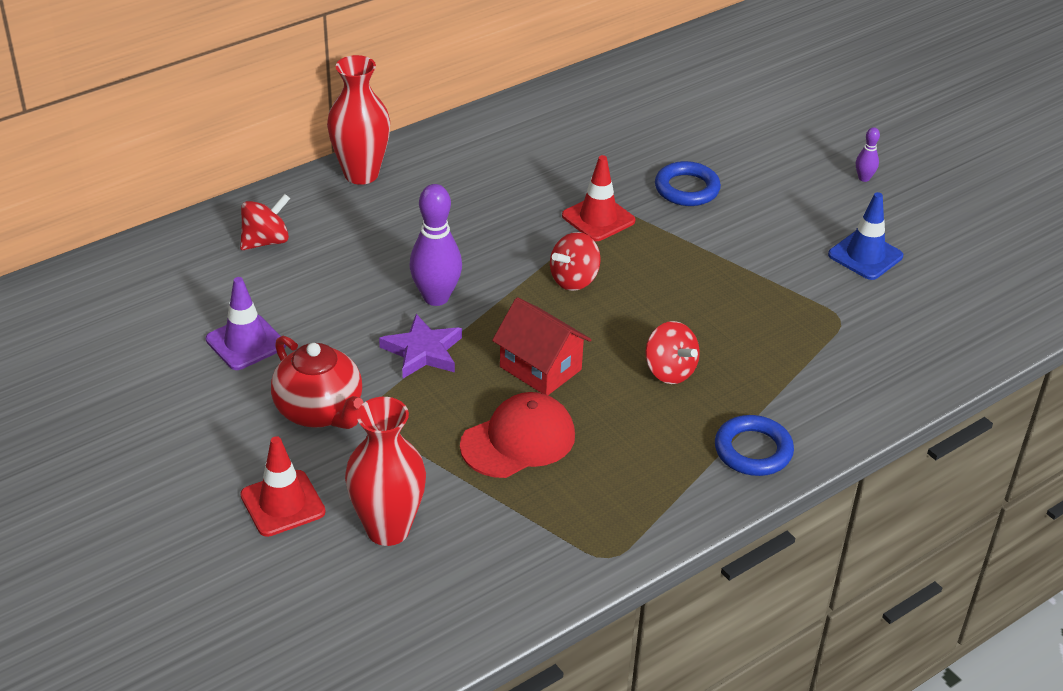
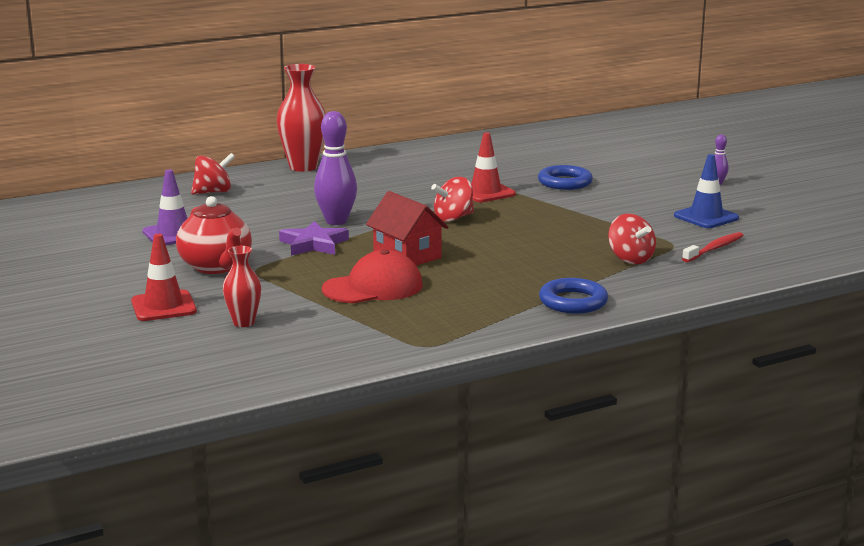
camera: 10 degrees right, 20 degrees down
(388, 529) = (244, 322): red vase -> red vase, size x0.57
(669, 371) = (516, 262): red spinning top -> red spinning top (630, 259)
(887, 324) = (714, 248): none -> red toothbrush

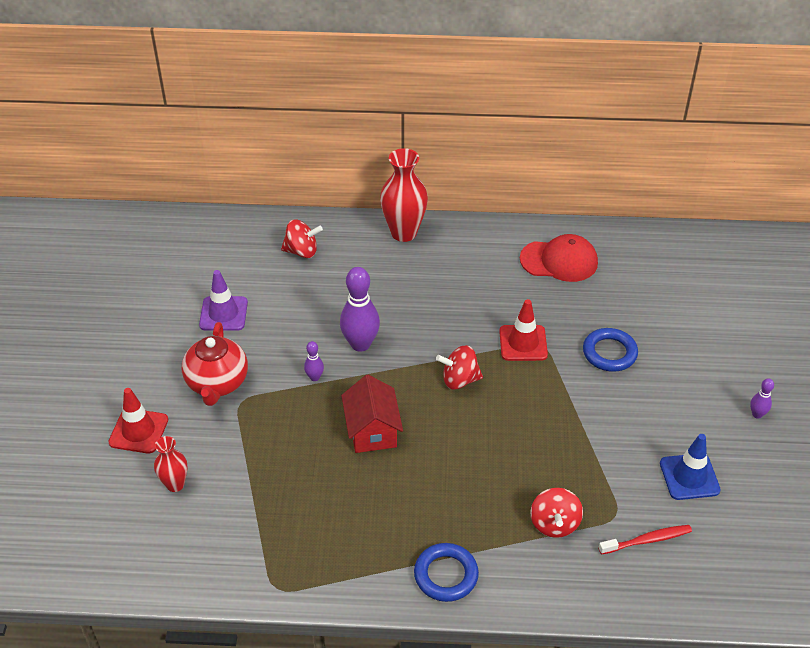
camera: 30 degrees right, 25 degrees up
(313, 244) = (314, 377): purple star -> purple bowling pin
(373, 287) = (307, 473): red cap -> red cap (559, 261)

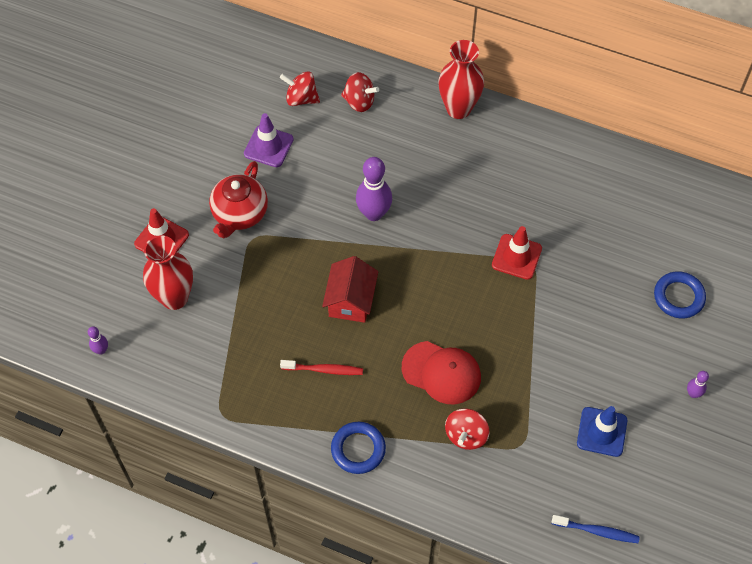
camera: 20 degrees right, 15 degrees up
(175, 484) = (174, 298): red vase -> red vase, size x1.75
(314, 377) = (322, 234): purple bowling pin -> purple bowling pin (101, 350)
(459, 380) = (445, 275): red spinning top -> red spinning top (301, 98)
(559, 261) = (588, 181): red cap -> red cap (441, 372)
(609, 353) = (590, 291): blue ring -> blue ring (678, 297)
(647, 540) = (537, 476): red toothbrush -> red toothbrush (324, 369)
(736, 574) = (597, 531): none -> blue toothbrush

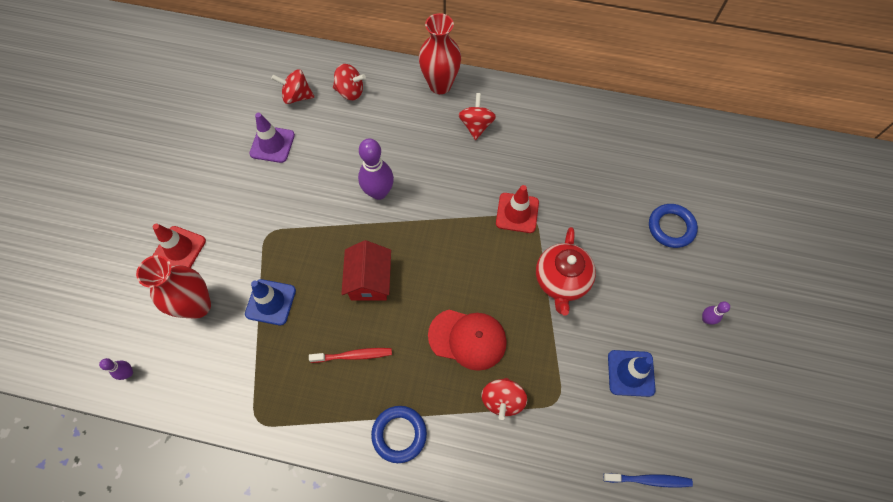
camera: 10 degrees left, 5 degrees up
(239, 214) = (252, 213): red teapot -> red teapot (561, 281)
(248, 306) = (270, 302): none -> blue traffic cone
(490, 158) = (476, 125): none -> red spinning top

